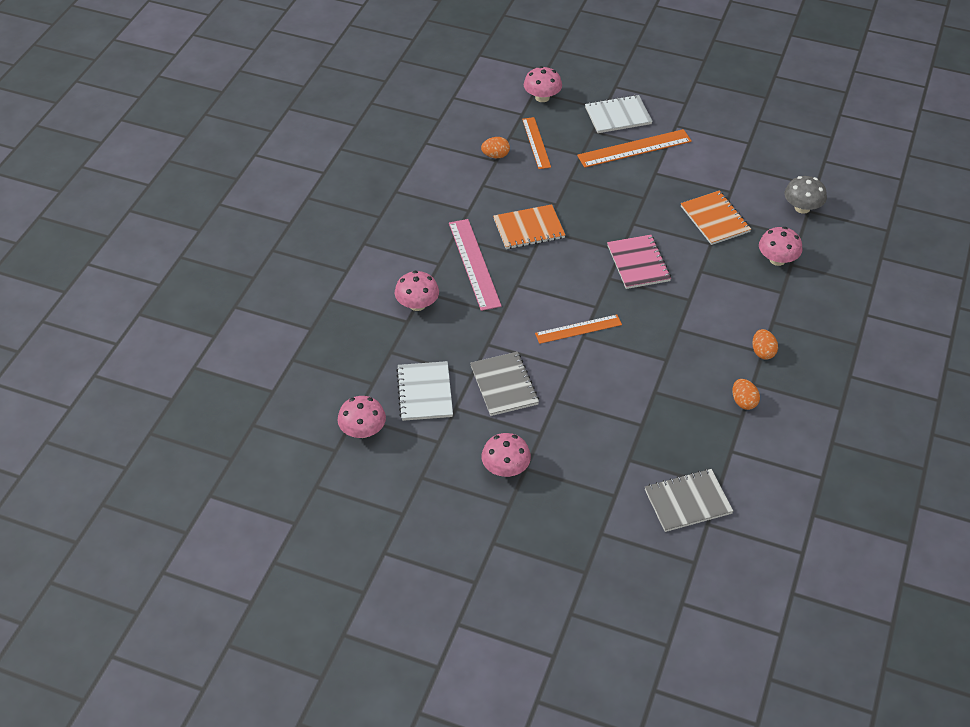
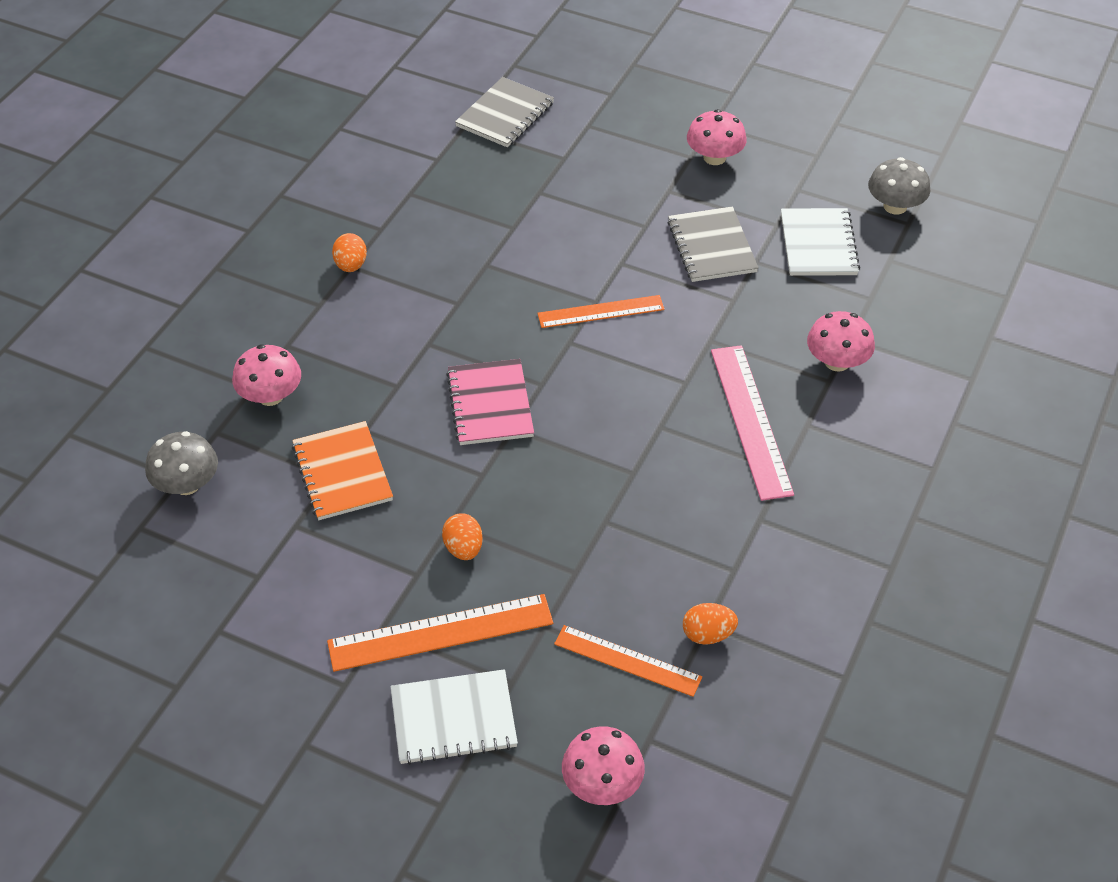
camera: 175 degrees left, 0 degrees up
(363, 430) = (895, 206): pink mushroom -> grey mushroom
(529, 228) = (658, 477): orange notebook -> none
(536, 143) = (627, 660): orange ruler -> orange ruler turned 60 degrees counterclockwise
(688, 502) = (505, 114): grey notebook -> grey notebook turned 45 degrees counterclockwise
(743, 402) = (401, 209): orange egg -> orange egg (463, 549)

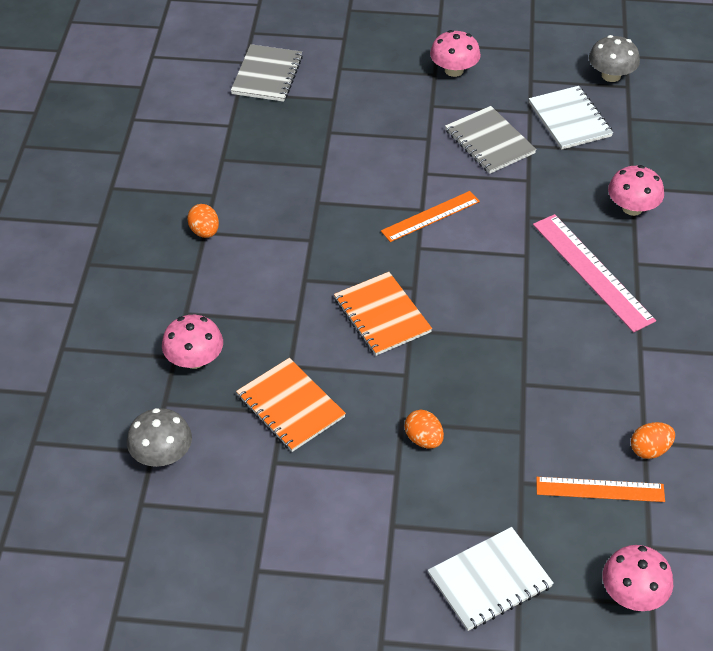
camera: 20 degrees left, 0 degrees up
(440, 632) = (441, 513): orange ruler -> none
(490, 404) = (382, 315): pink notebook -> orange notebook

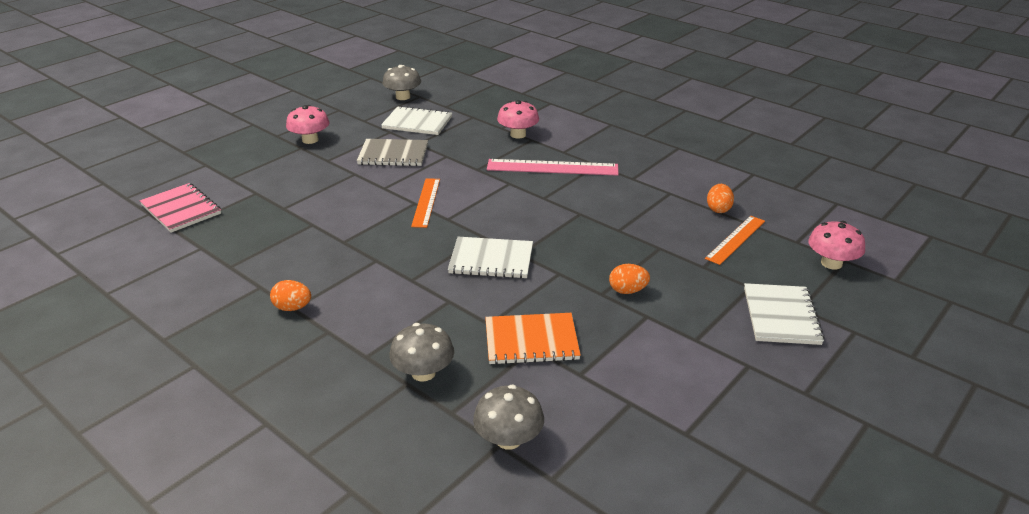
camera: 55 degrees left, 15 degrees down
(194, 359) = (423, 373): pink mushroom -> grey mushroom
(267, 75) = (181, 209): grey notebook -> pink notebook
(382, 315) = (491, 260): orange notebook -> white notebook

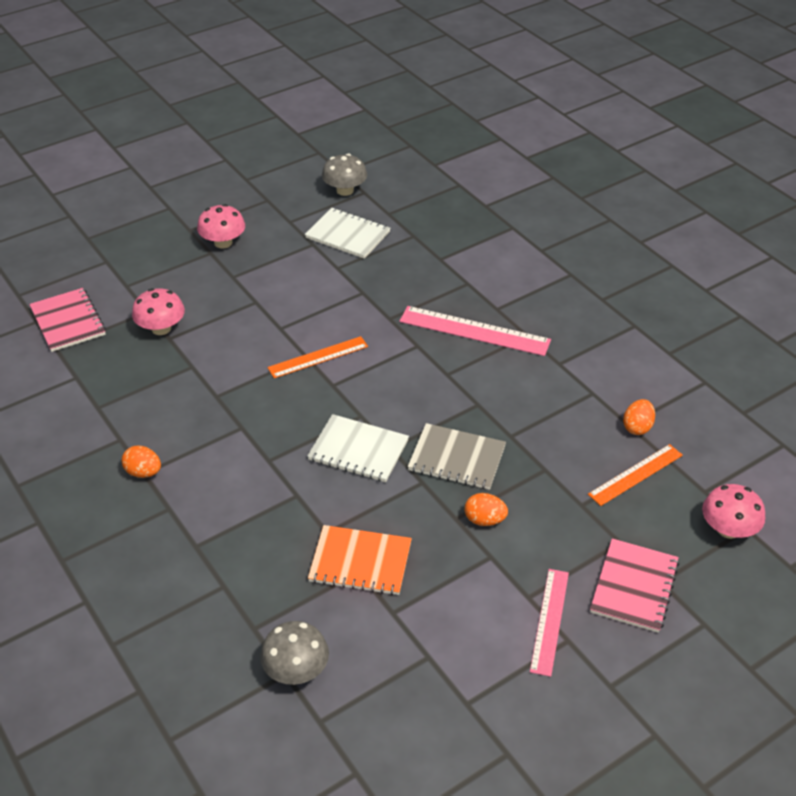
camera: 15 degrees right, 10 degrees up
(393, 154) = (305, 280): grey notebook -> grey notebook (457, 458)
(423, 373) = (243, 577): grey mushroom -> none
(426, 202) = (318, 357): orange ruler -> orange ruler turned 45 degrees clockwise
(518, 134) = (455, 273): pink mushroom -> pink mushroom (161, 328)
(724, 354) = (549, 621): none -> pink ruler
(781, 316) = (634, 587): white notebook -> pink notebook

